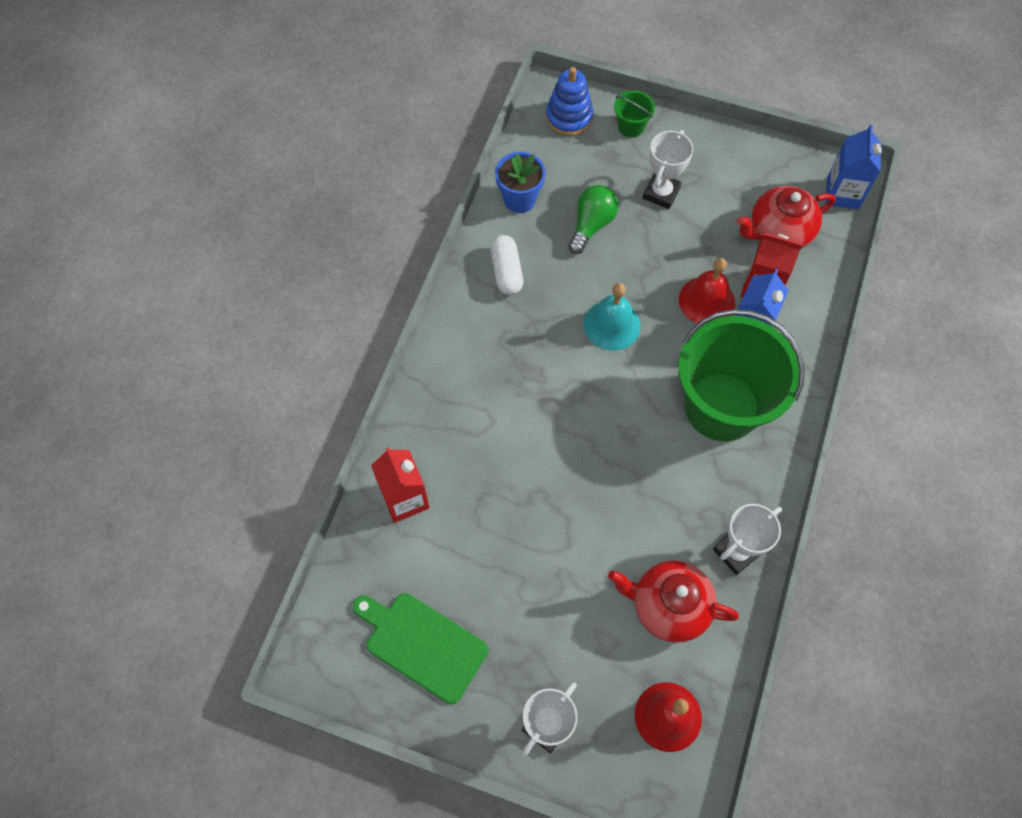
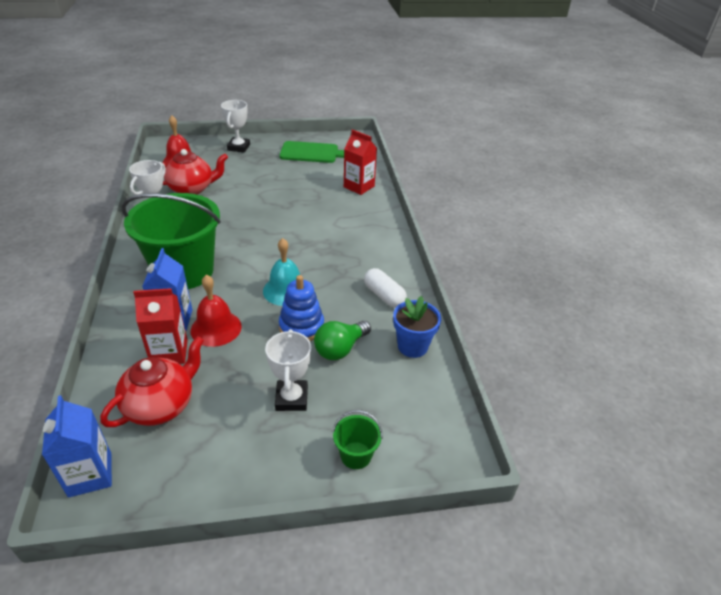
camera: 150 degrees right, 25 degrees down
(569, 117) = (424, 438): blue stacking toy -> blue stacking toy (301, 327)
(591, 225) = (340, 349): green light bulb -> green light bulb turned 45 degrees clockwise

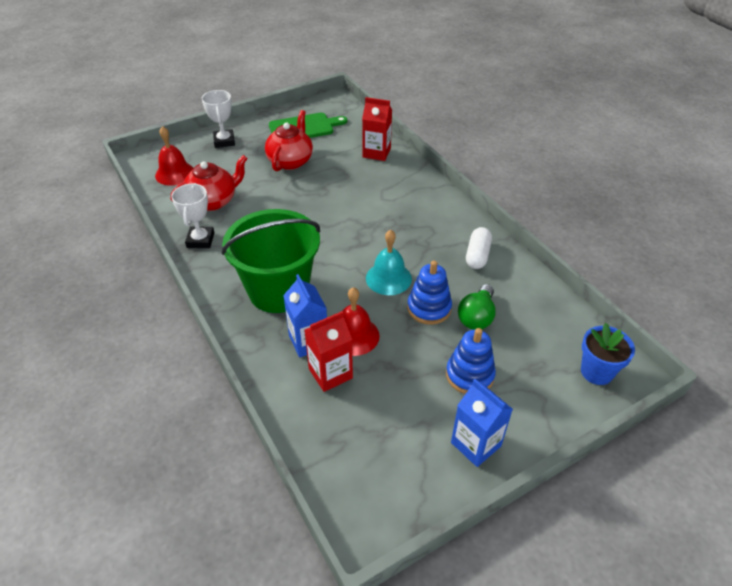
camera: 20 degrees left, 5 degrees up
(90, 474) = (352, 506): blue carton -> blue carton (476, 444)
(161, 405) = (363, 423): red teapot -> red teapot (290, 161)
(291, 398) = (469, 375): white trophy -> blue stacking toy
(356, 455) = (555, 403): green bucket -> none
(384, 295) = (477, 255): white capsule -> white capsule turned 75 degrees clockwise
(412, 346) = (533, 294): blue flower pot -> blue flower pot (596, 372)

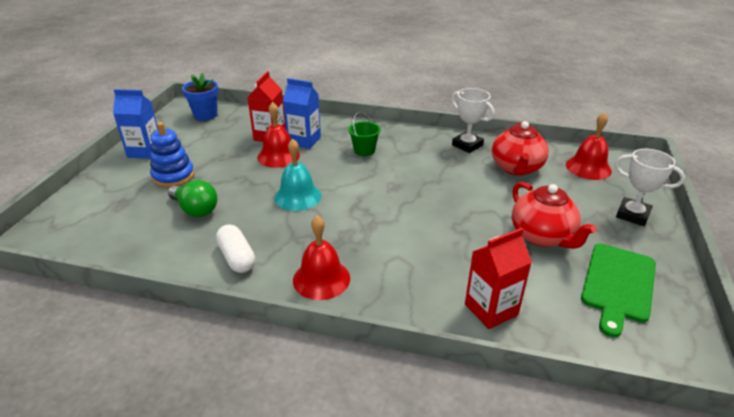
camera: 135 degrees right, 10 degrees down
(278, 290) = (364, 150): green bucket -> green bucket, size x0.40
(429, 308) = (241, 195): blue stacking toy -> none
(439, 212) = (321, 279): none -> red bell
(476, 317) = (195, 210): green light bulb -> green light bulb turned 150 degrees clockwise
(596, 372) = (63, 225): blue flower pot -> blue flower pot (205, 115)

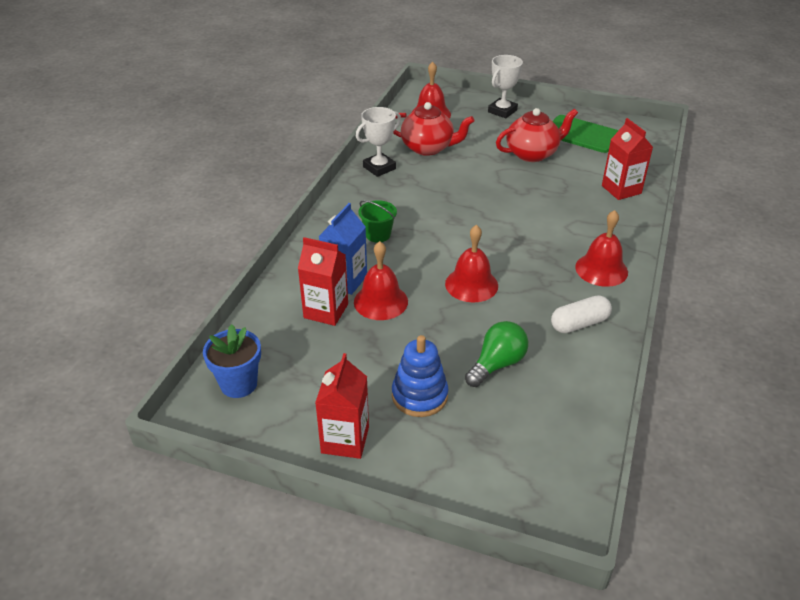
camera: 85 degrees left, 5 degrees up
(145, 151) = (345, 440): blue carton -> red carton
(298, 196) = (471, 284): turquoise bell -> red bell

